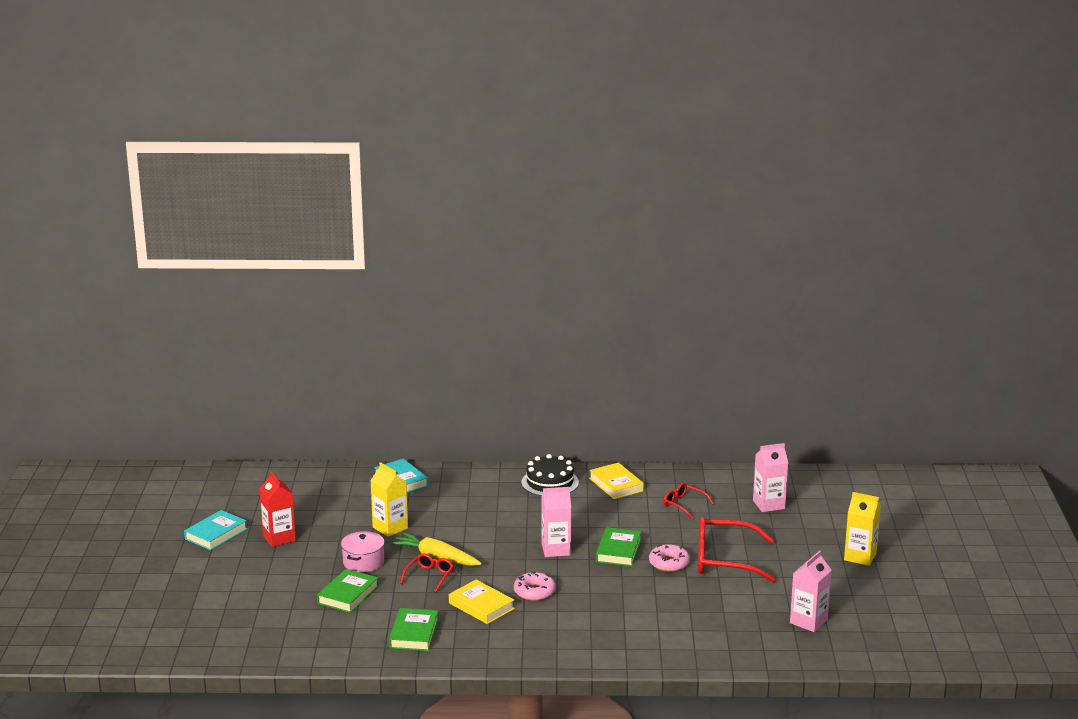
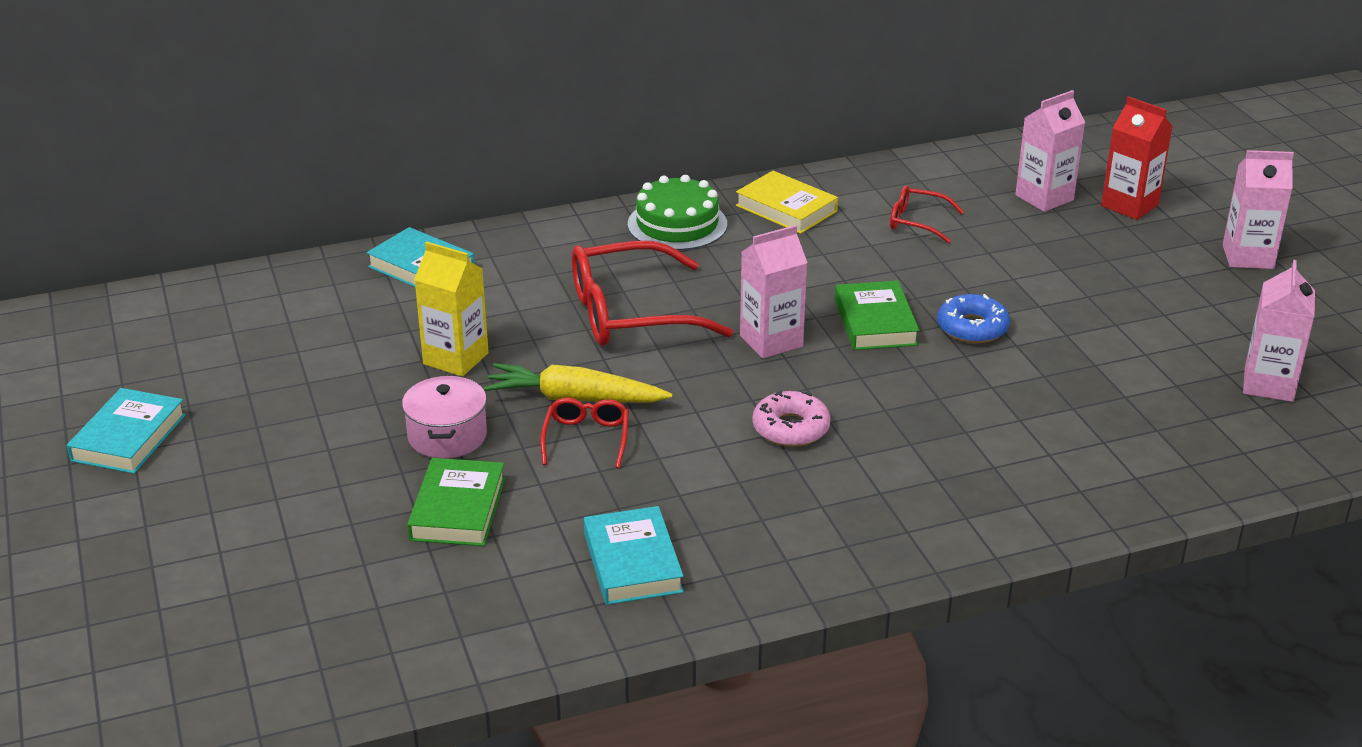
camera: 20 degrees left, 10 degrees up
(279, 538) = (258, 421): red carton -> red carton (1129, 205)
(414, 634) = (632, 562): green book -> turquoise book
(481, 606) = (717, 477): yellow book -> none
(550, 482) = (677, 224): black cake -> green cake
(669, 563) = (972, 328): pink donut -> blue donut
(724, 560) = (1053, 304): red glasses -> red glasses (630, 314)
(860, 557) = (1248, 257): yellow carton -> pink carton

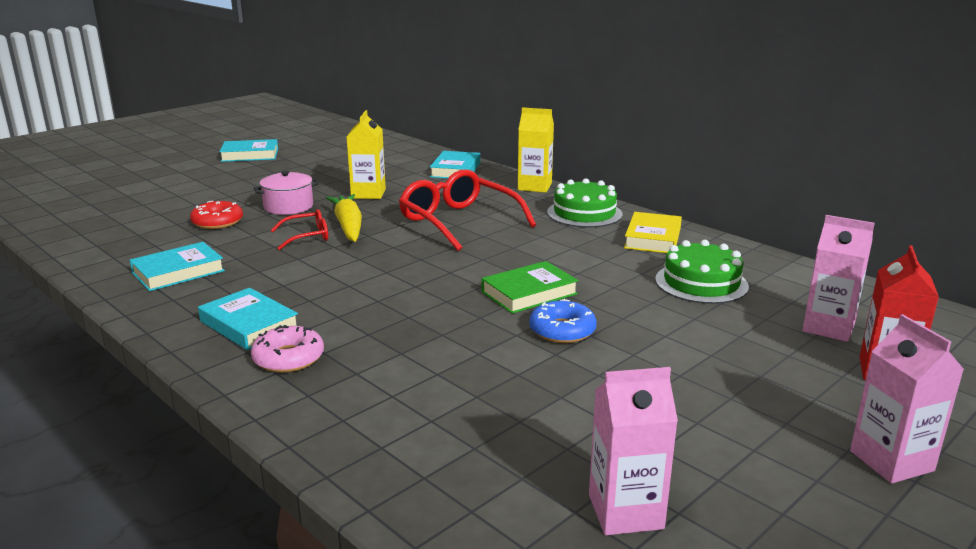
camera: 65 degrees right, 10 degrees down
(457, 509) = (217, 222): green book -> red donut
(552, 229) = (534, 186): none -> yellow carton
(771, 341) = (466, 264): pink carton -> none
(791, 428) = (359, 289): pink donut -> pink donut (288, 358)
(838, 521) = (249, 325): none -> turquoise book
(917, 222) = (701, 283): red glasses -> green cake

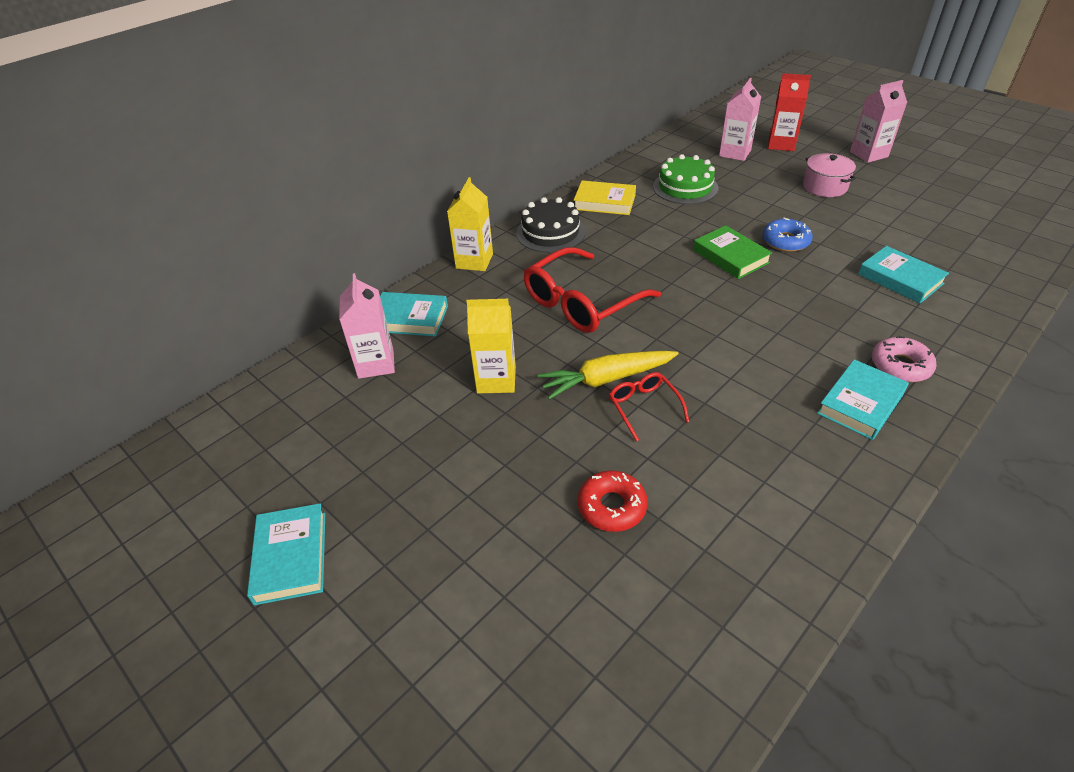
camera: 90 degrees left, 20 degrees up
(178, 272) = (773, 496): turquoise book -> turquoise book (900, 279)
(288, 206) = (547, 446): pink pot -> pink pot (824, 187)
(584, 213) = (550, 232): green cake -> black cake
(625, 511) = (965, 221): pink carton -> pink carton (376, 364)

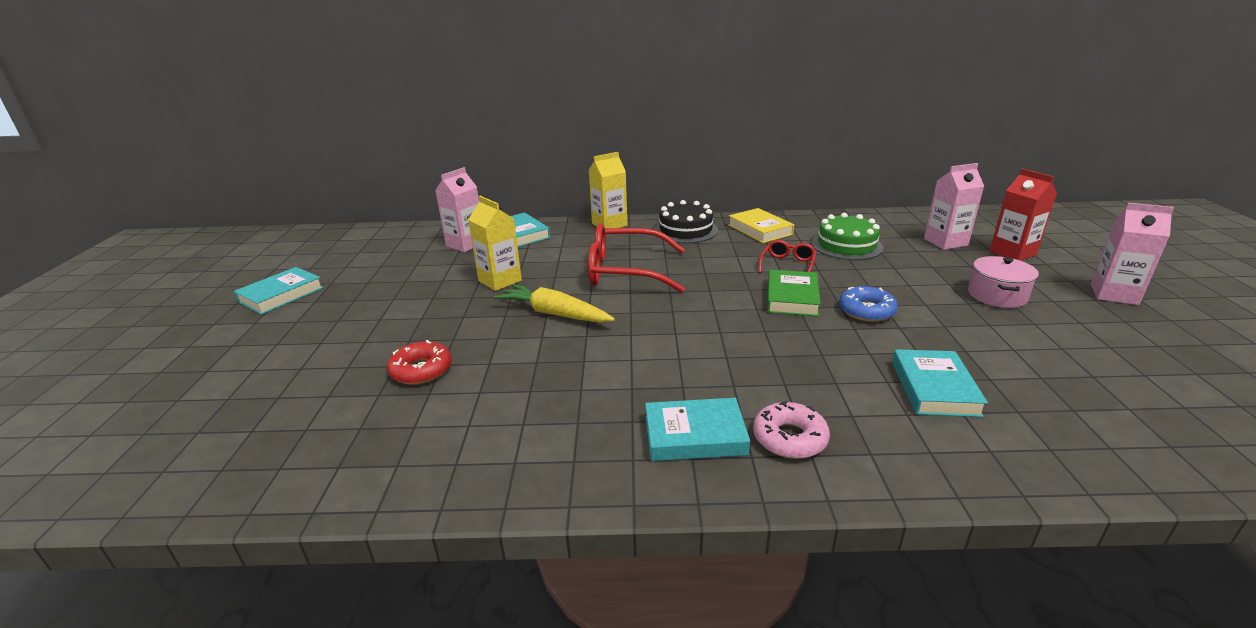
camera: 45 degrees right, 15 degrees down
(644, 407) = (543, 339): red glasses -> red glasses (787, 264)

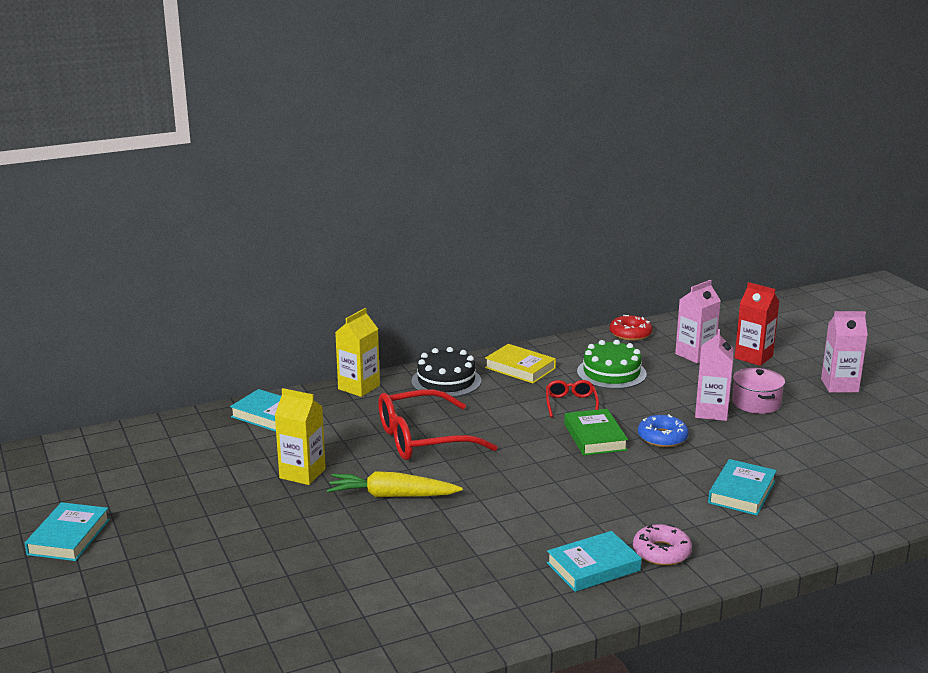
camera: 25 degrees left, 5 degrees down
(421, 370) = (318, 573): red donut -> red donut (630, 334)
(465, 244) = (218, 439): pink carton -> pink carton (711, 412)
(934, 388) = (741, 492): turquoise book -> turquoise book turned 45 degrees clockwise

